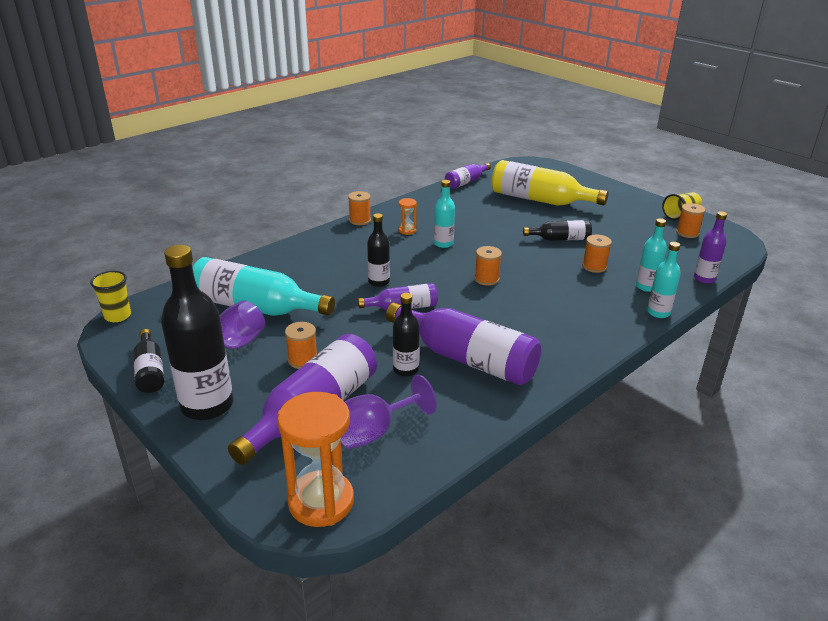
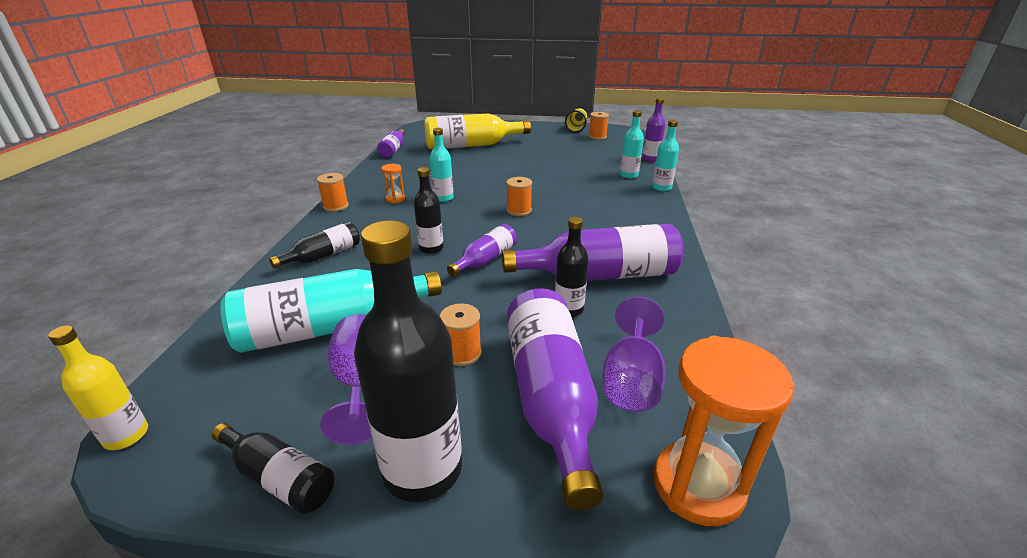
camera: 40 degrees left, 0 degrees up
(118, 316) = (126, 435): yellow cup -> yellow bottle
(560, 239) = (527, 165): black bottle -> black bottle (323, 255)
(594, 267) = (578, 175): orange spool -> none

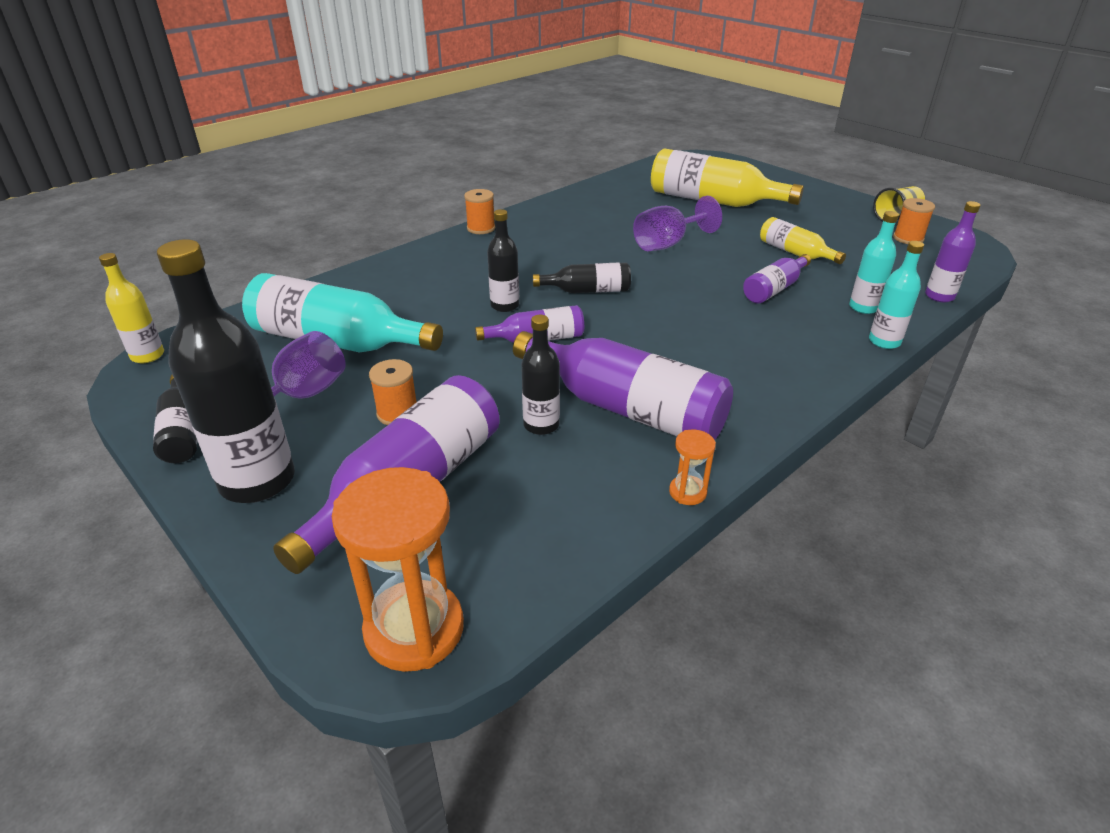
camera: 40 degrees right, 5 degrees up
(323, 255) = (410, 274): black bottle -> black bottle (587, 290)
(393, 150) = (617, 180): purple bottle -> purple bottle (774, 289)
(395, 199) = (542, 240): orange hourglass -> orange hourglass (687, 492)
(443, 198) = (590, 256): turquoise bottle -> none
(519, 211) = (649, 300): orange spool -> none
(557, 159) = (795, 253): none -> yellow bottle
(631, 381) = (495, 518): purple goblet -> purple goblet (667, 244)

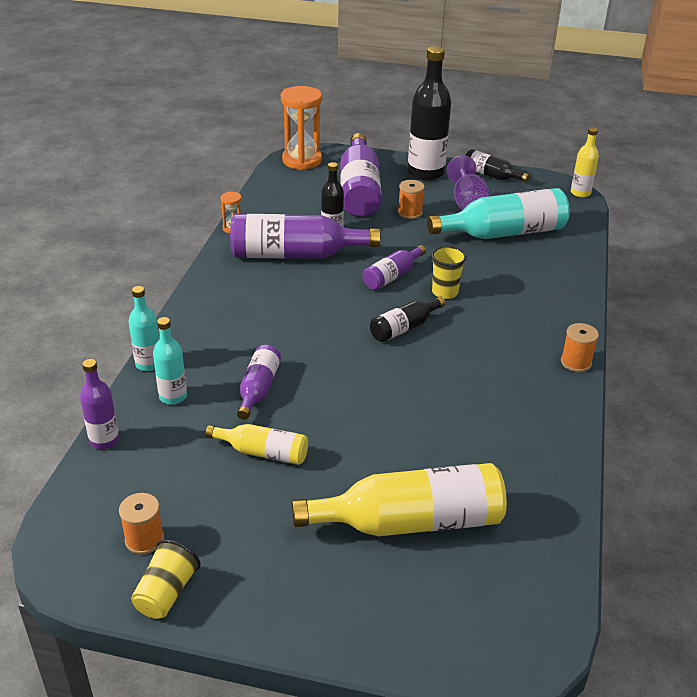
camera: 145 degrees right, 0 degrees up
(505, 305) = (445, 292): black bottle -> yellow cup
(667, 244) = (393, 412): purple goblet -> none

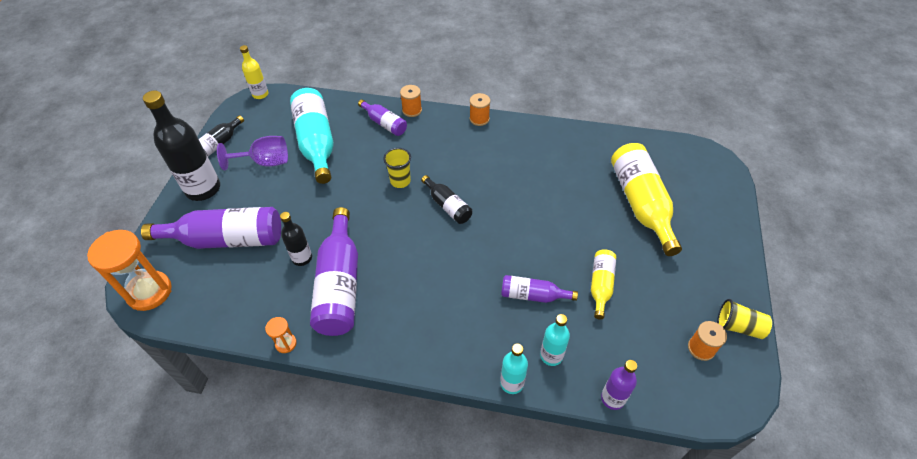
camera: 90 degrees left, 15 degrees up
(392, 276) = (377, 213): purple bottle -> purple bottle (384, 123)
(410, 213) = (275, 201): orange spool -> orange spool (412, 110)

